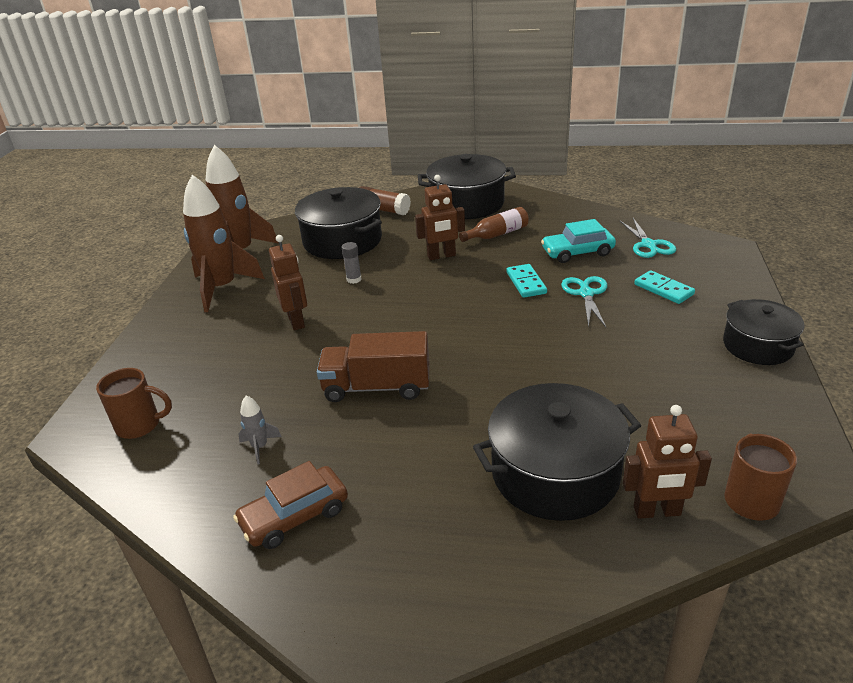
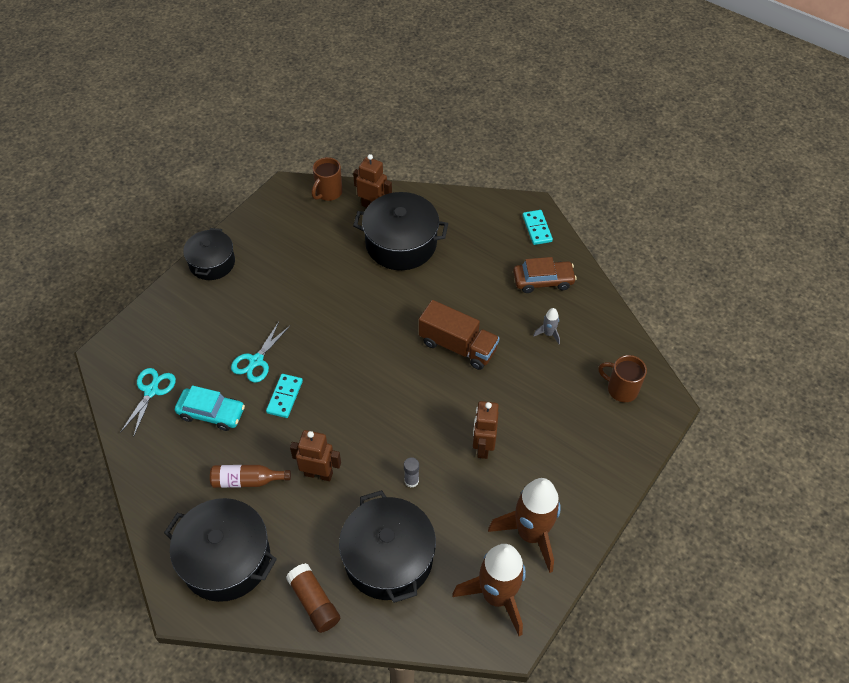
camera: 155 degrees left, 20 degrees up
(663, 289) = (203, 336): turquoise domino -> turquoise domino (537, 228)

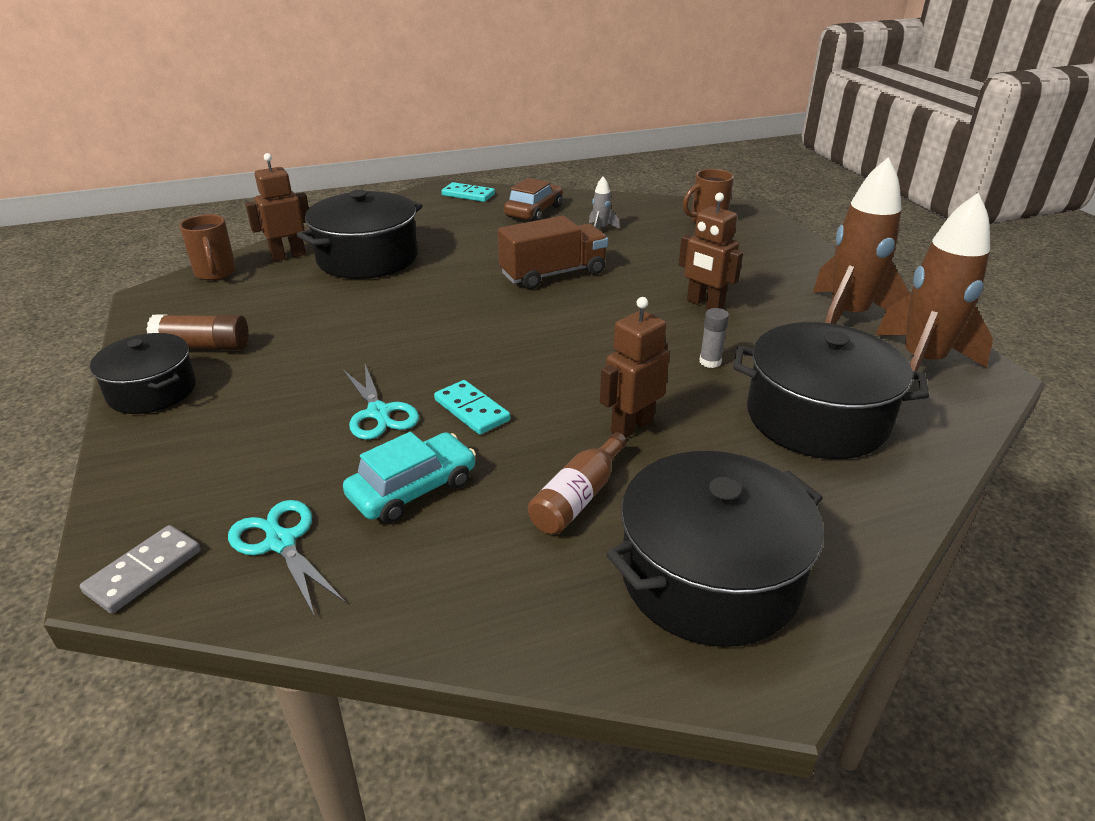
camera: 55 degrees left, 20 degrees down
(111, 360) = (144, 571): none -> grey domino
(314, 602) = (853, 508): brown glue stick -> brown glue stick (203, 347)

